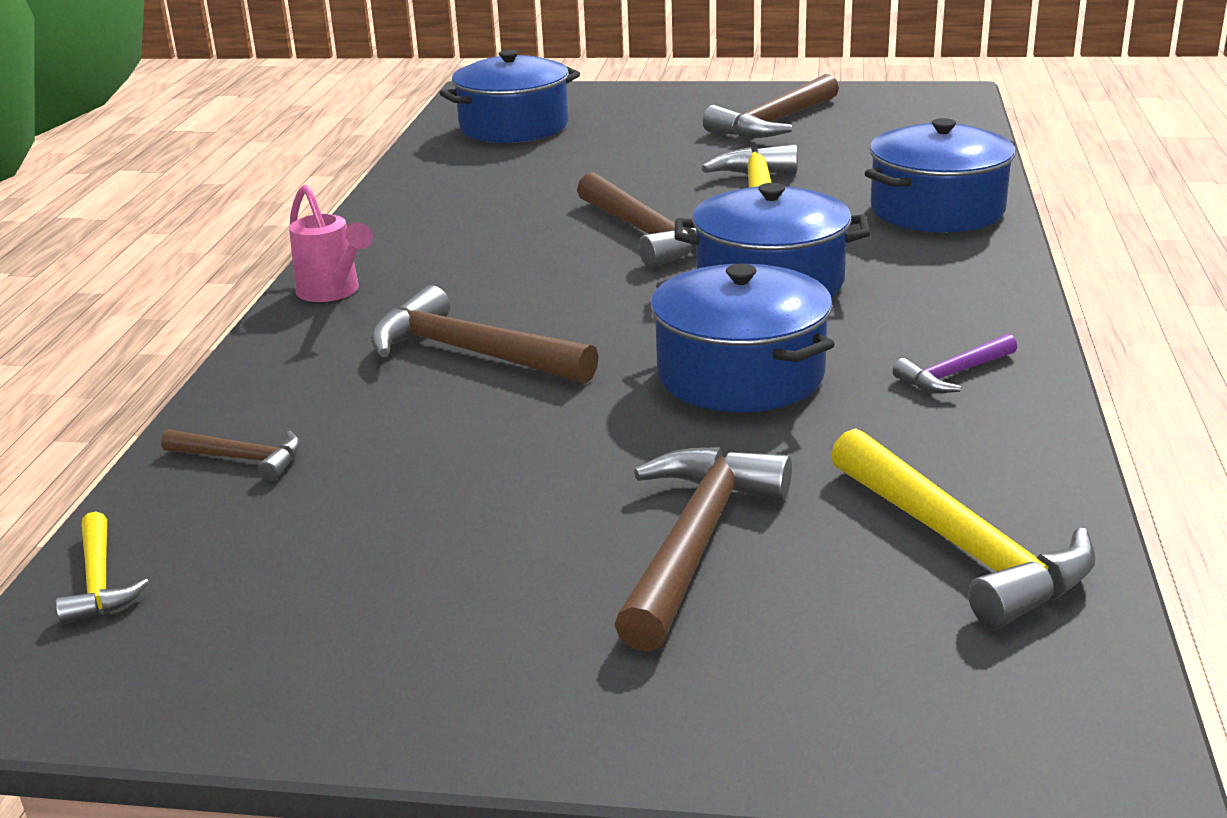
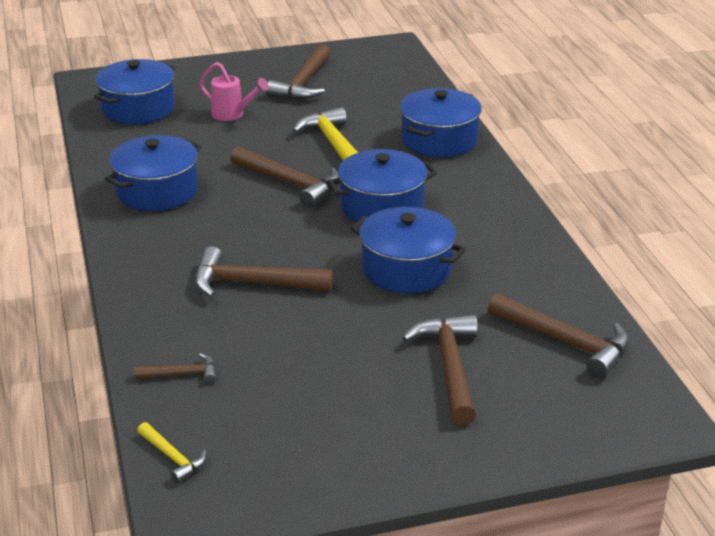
camera: 25 degrees left, 5 degrees up
(333, 293) = (134, 258): pink watering can -> pink watering can (233, 115)
(446, 219) = (157, 191): none -> blue pot
(953, 374) = (509, 249): purple hammer -> none
(961, 547) = (565, 342): yellow hammer -> brown hammer

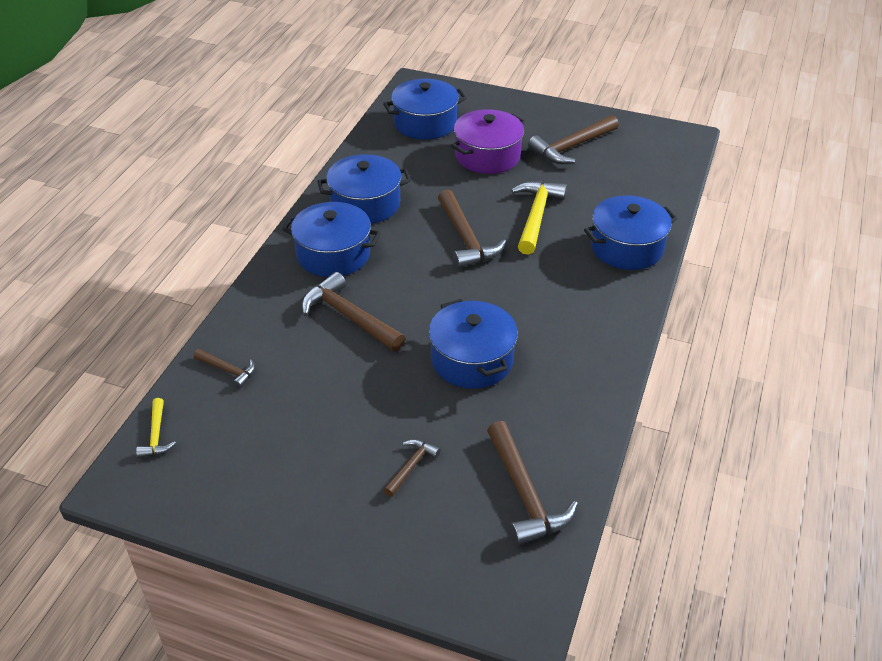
camera: 35 degrees right, 10 degrees up
(233, 115) = (487, 156): pink watering can -> purple pot
(382, 206) = (513, 292): blue pot -> blue pot (333, 254)
(449, 367) = (411, 466): brown hammer -> brown hammer, size x0.53

